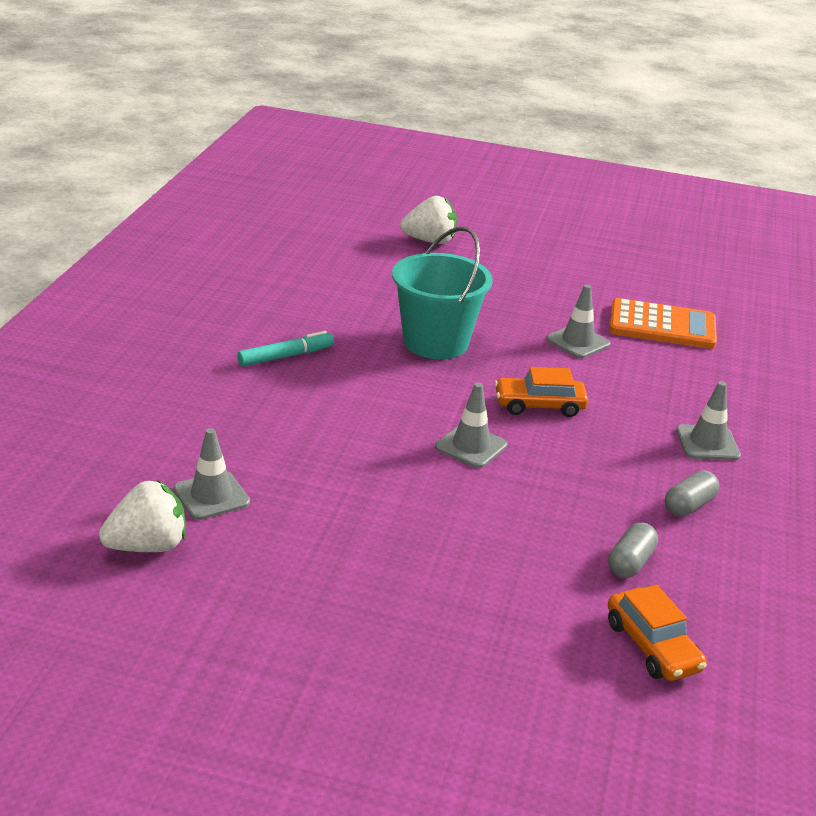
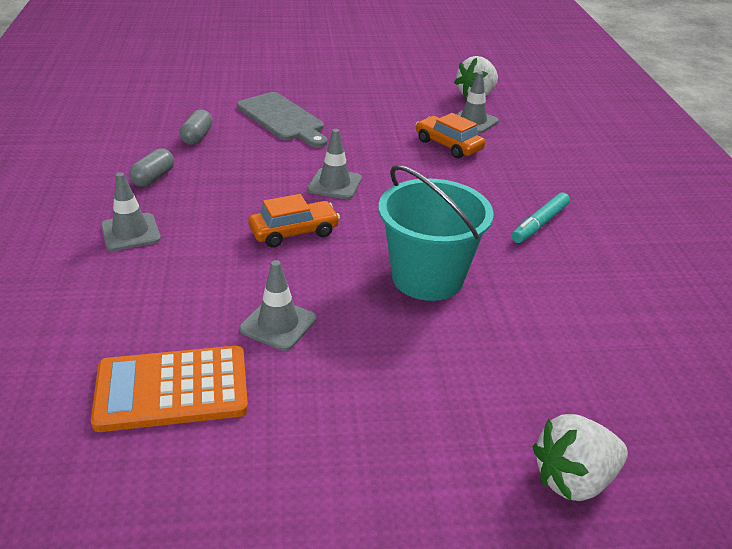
camera: 160 degrees right, 5 degrees up
(494, 569) = (282, 119): none -> grey cutting board
(652, 646) = (181, 104): orange car -> orange car (448, 145)

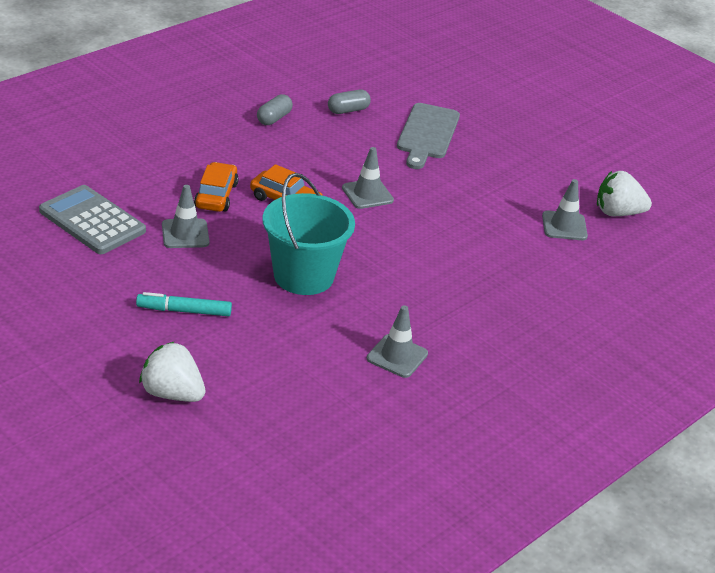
camera: 50 degrees right, 0 degrees up
(130, 232) = (206, 140): grey traffic cone -> grey traffic cone (397, 356)
(153, 178) = (274, 118): grey capsule -> grey capsule turned 45 degrees counterclockwise
(172, 389) = (92, 221): orange calculator -> grey calculator
(448, 145) = (502, 226): orange car -> orange car (216, 195)
(539, 224) = (440, 308): turquoise marker -> turquoise marker (184, 311)

